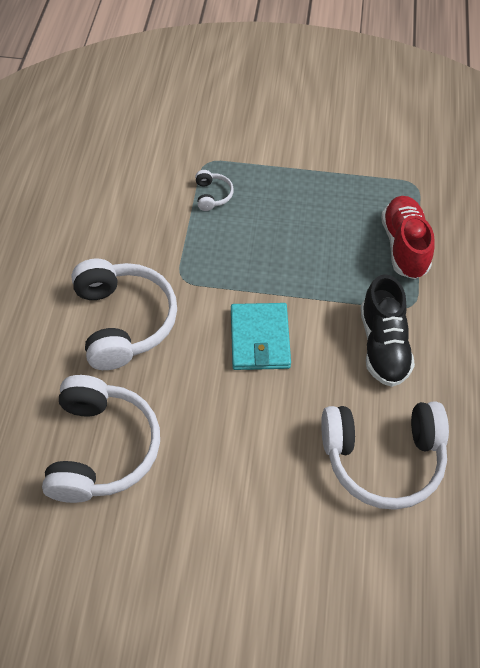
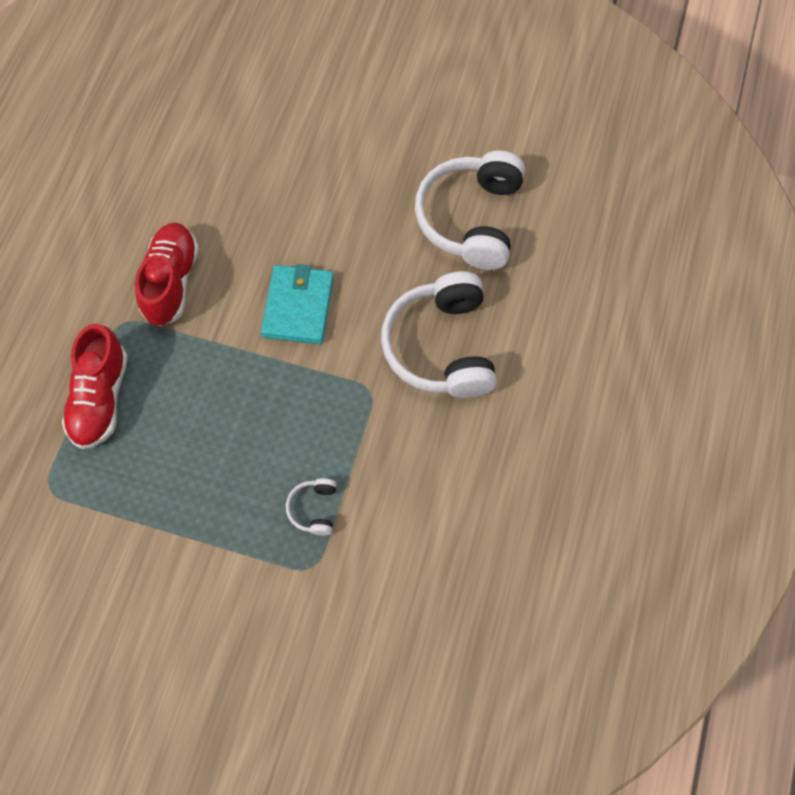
camera: 170 degrees left, 10 degrees up
(383, 345) = (171, 282): black shoe -> red shoe
(383, 458) = (212, 176): white headphones -> none

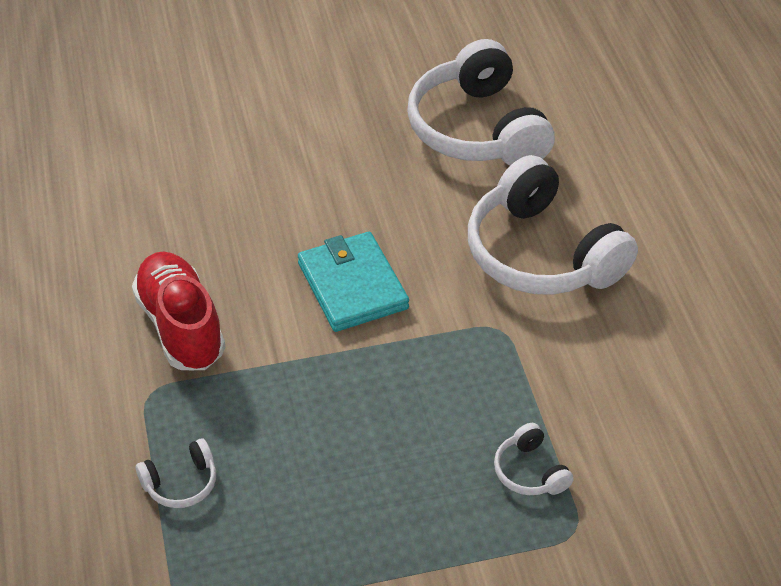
camera: 30 degrees left, 20 degrees down
(100, 398) = (181, 483): red shoe -> white headphones

